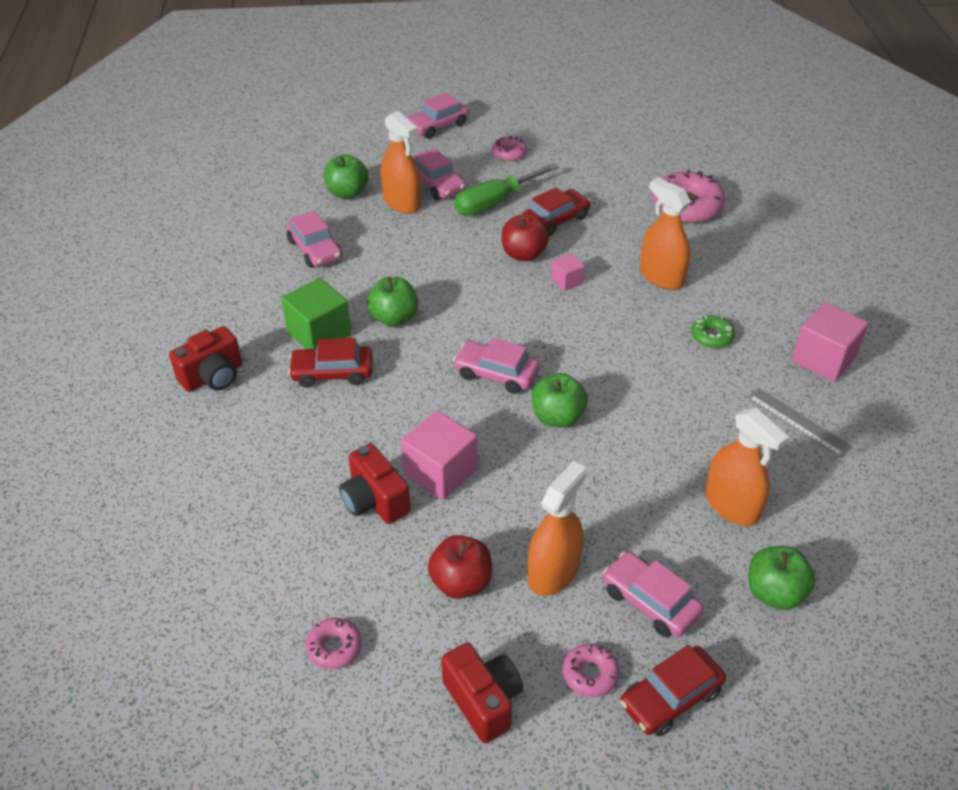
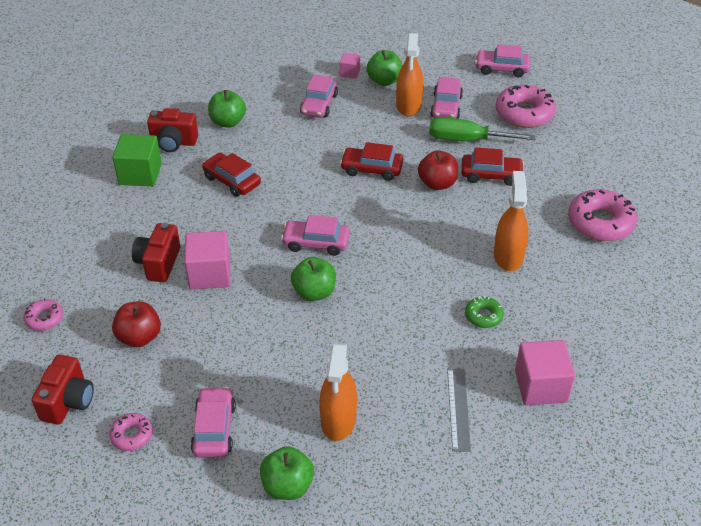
camera: 45 degrees right, 0 degrees up
(319, 334) = (255, 154): green cube -> green cube (140, 174)
(394, 318) = (306, 172): green apple -> green apple (228, 122)
(496, 374) = (316, 243): pink car -> pink car turned 60 degrees counterclockwise
(509, 153) = (524, 113): pink donut -> pink donut, size x1.92
(553, 572) = (189, 370): orange spray bottle -> none
(567, 281) = (440, 218): pink cube -> pink cube (350, 73)
(671, 697) = (151, 483): red car -> red car (371, 169)

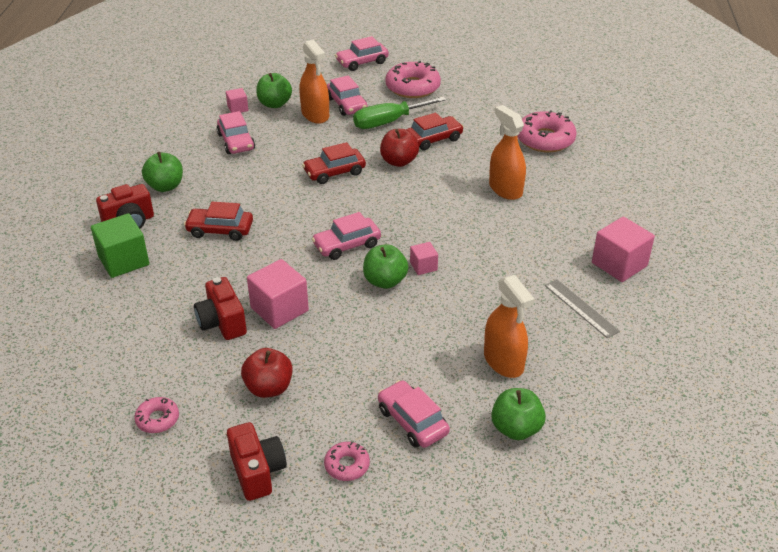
camera: 35 degrees left, 5 degrees down
(359, 295) = (423, 266): none -> pink cube
(483, 316) = (531, 237): green donut -> none

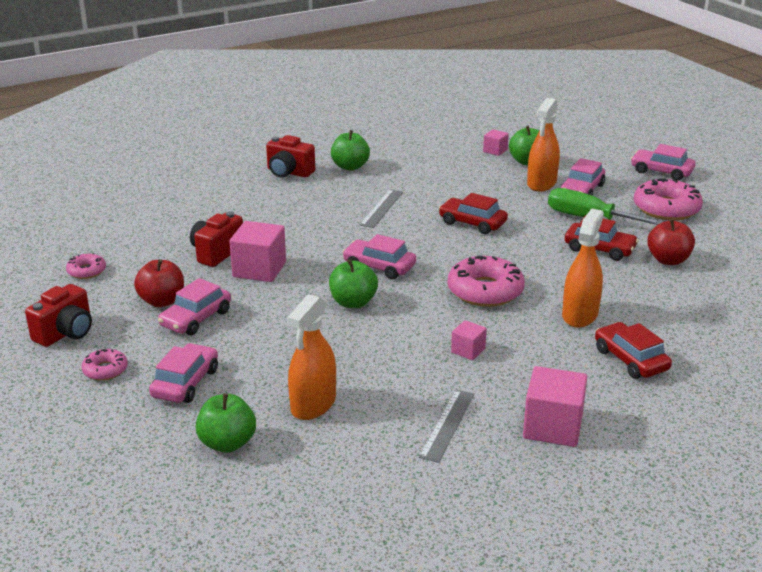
camera: 55 degrees right, 10 degrees down
(124, 261) = (243, 189): green cube -> none
(220, 230) = (326, 208): red car -> red car (630, 360)
(236, 142) = (448, 168): pink car -> pink car (196, 319)
(258, 202) = (382, 208): none -> grey ruler
(399, 161) = (535, 245): red apple -> red apple (668, 260)
(423, 266) = (398, 314): pink cube -> pink cube (468, 350)
(545, 139) = (704, 308): pink donut -> pink donut (485, 291)

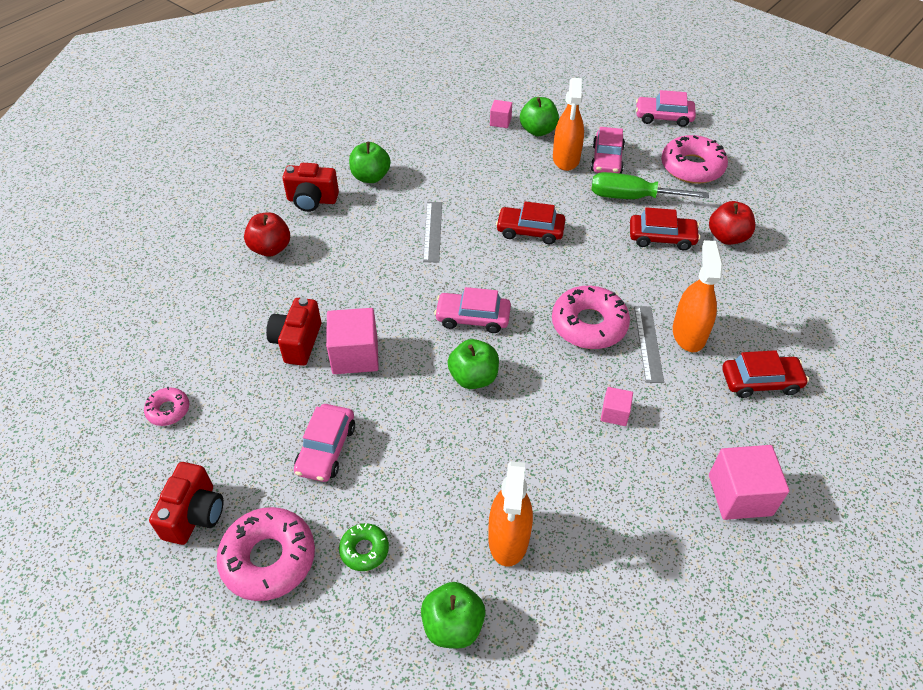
camera: 20 degrees left, 20 degrees up
(105, 370) = (268, 558): pink donut -> pink donut, size x1.92
(162, 301) = (276, 433): red apple -> red apple (270, 248)
(185, 383) = (364, 550): pink car -> green donut
(447, 425) = (647, 524): grey ruler -> grey ruler (648, 343)
(630, 360) = (760, 381): red car -> red car turned 135 degrees clockwise

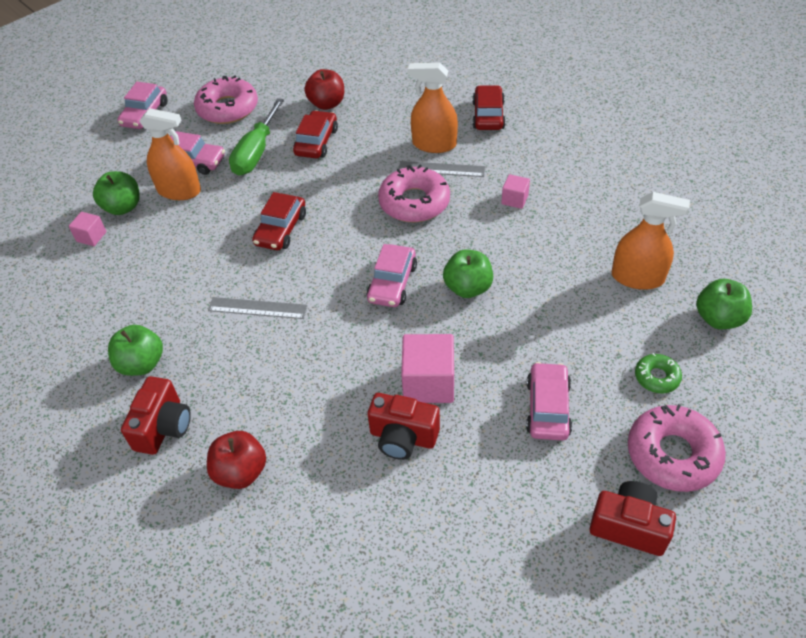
camera: 80 degrees left, 0 degrees up
(168, 410) = (490, 570): pink donut -> none
(326, 449) = (547, 408): pink car -> pink car turned 105 degrees counterclockwise
(740, 495) = (591, 145): pink cube -> none

